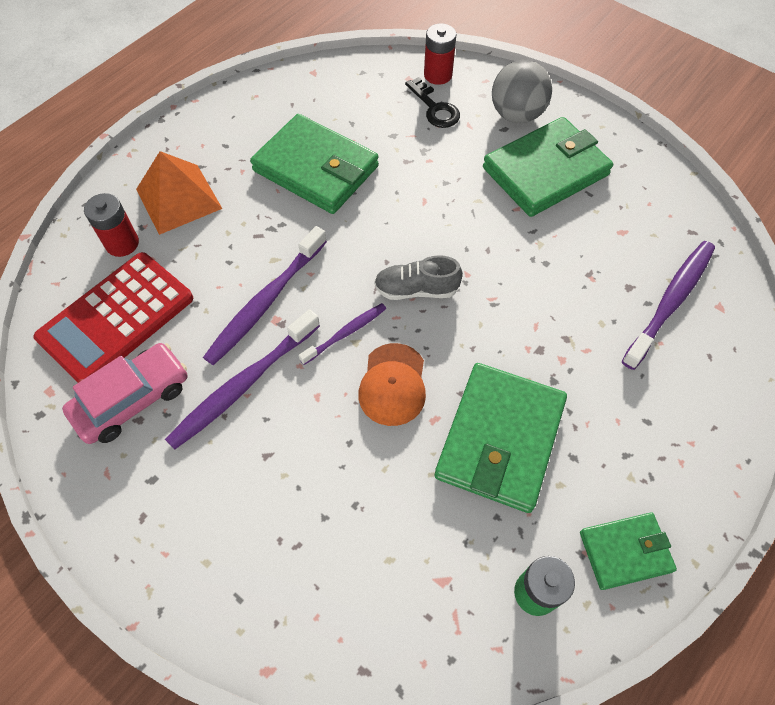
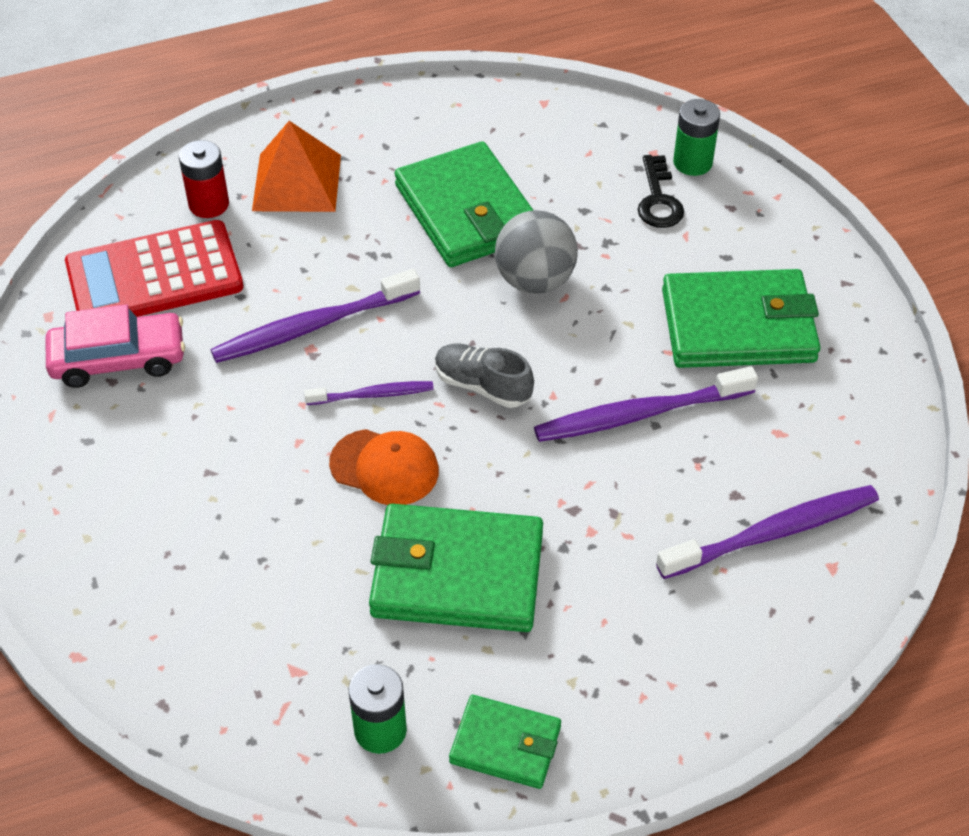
camera: 30 degrees right, 10 degrees down
(243, 385) = (233, 396): purple toothbrush -> purple toothbrush (640, 414)
(393, 384) = (384, 467): orange cap -> orange cap turned 105 degrees counterclockwise
(438, 75) = (692, 162): red battery -> green battery
(500, 439) = (457, 574): green wallet -> green wallet turned 45 degrees clockwise
(516, 115) = (755, 247): grey ball -> grey ball (535, 280)

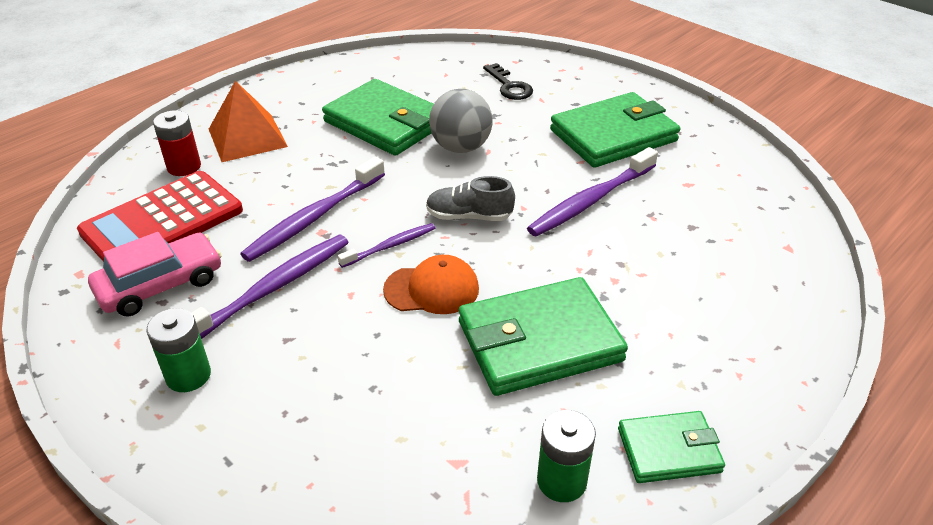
camera: 25 degrees left, 10 degrees down
(692, 162) = (516, 64): green battery -> green battery (188, 375)
(772, 533) = (734, 241): purple toothbrush -> purple toothbrush (271, 289)

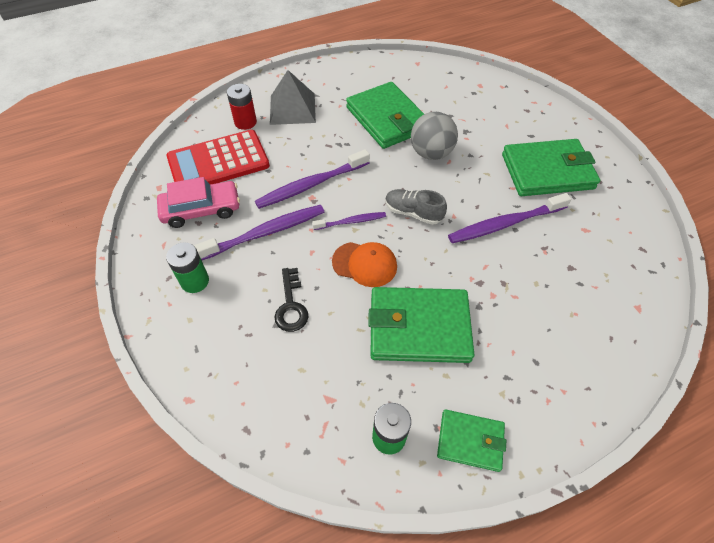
camera: 20 degrees right, 15 degrees up
(247, 137) = (292, 108): orange pyramid -> grey pyramid
(509, 86) = (488, 108): black key -> black key (291, 305)

